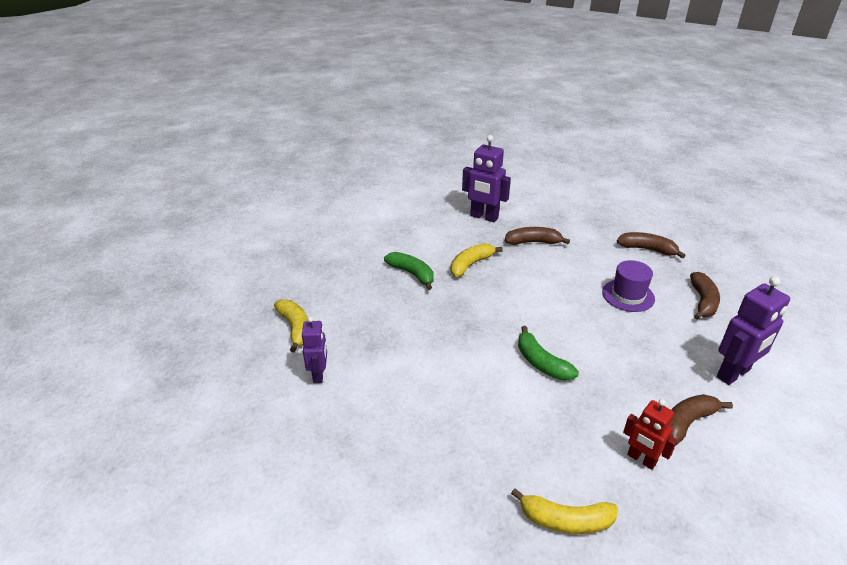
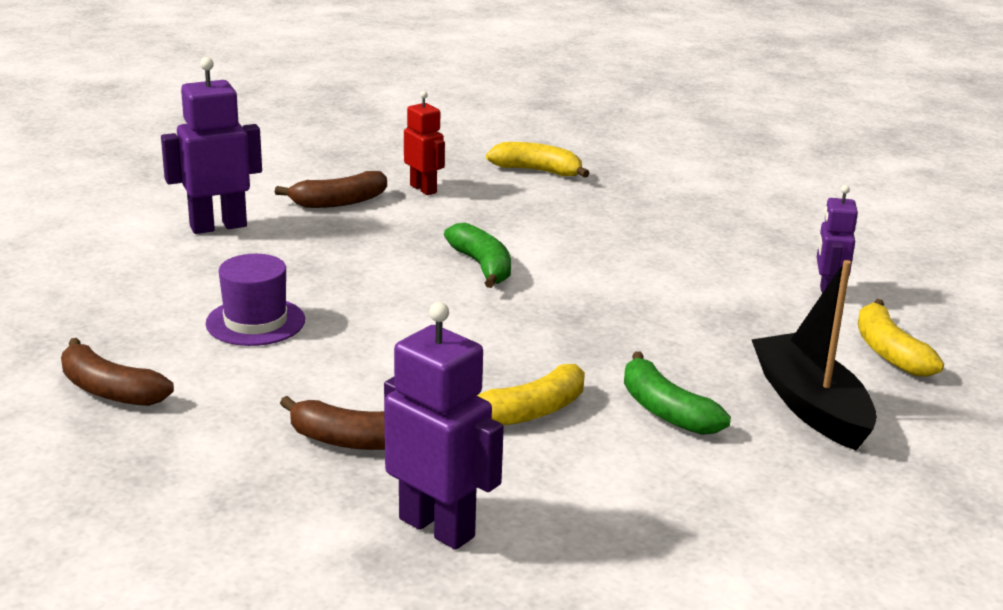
camera: 170 degrees left, 10 degrees down
(345, 286) = (810, 406): none -> black boat
(702, 302) = (135, 297): brown banana -> none

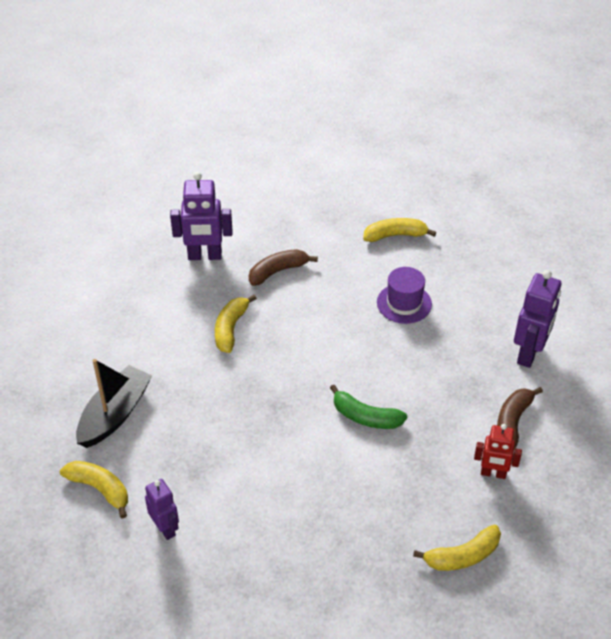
camera: 140 degrees right, 20 degrees up
(109, 390) = (395, 235): brown banana -> yellow banana
(665, 410) = (176, 367): green banana -> none
(810, 406) = (115, 414): black boat -> black boat turned 90 degrees counterclockwise

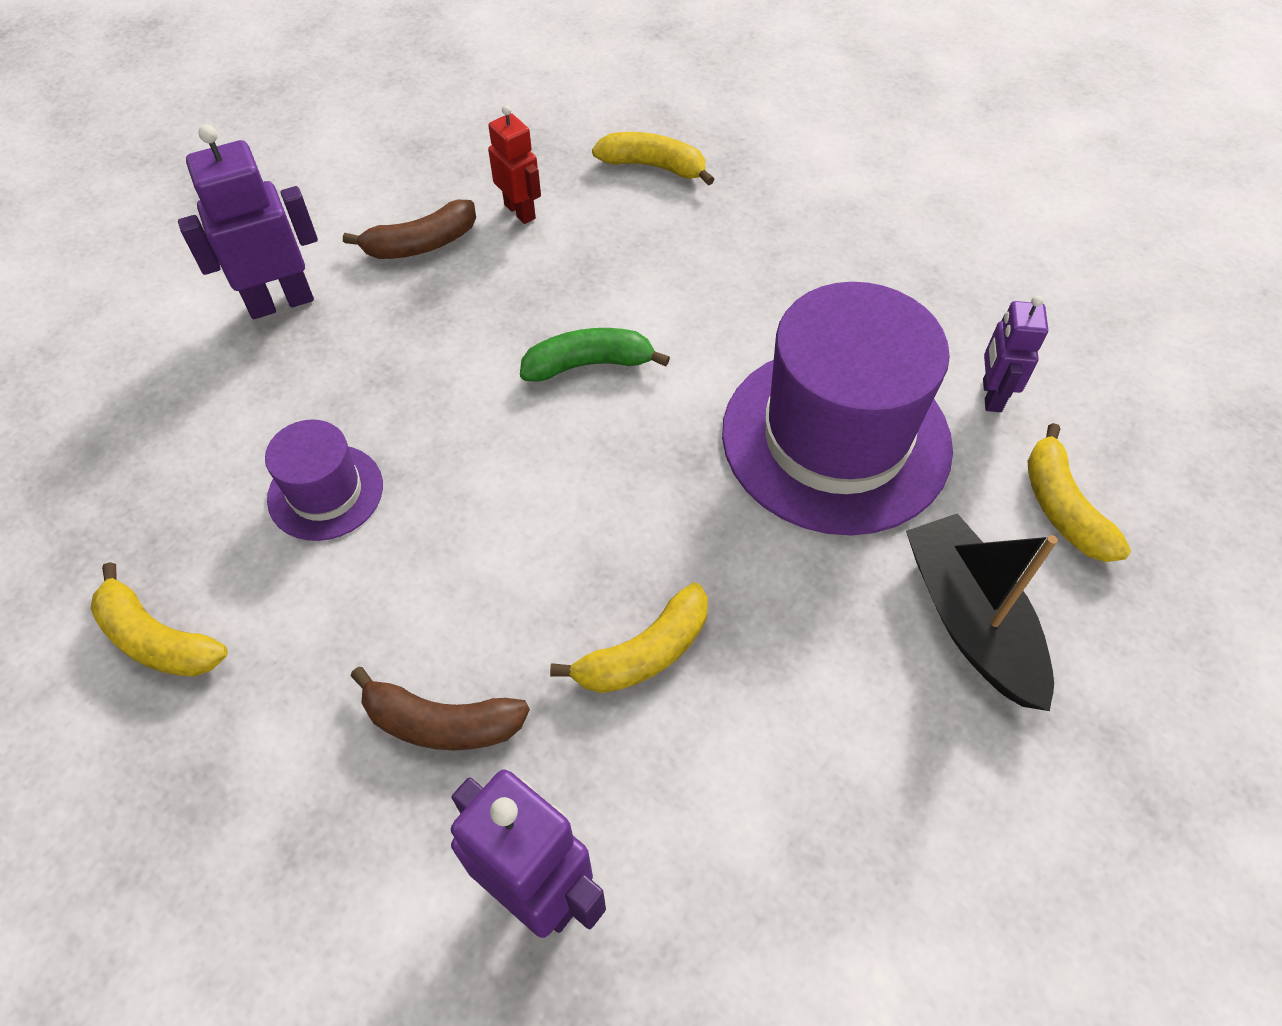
camera: 140 degrees left, 10 degrees up
(115, 414) = (970, 621): black boat -> black boat turned 90 degrees clockwise
(224, 455) = (835, 438): none -> purple hat
(365, 417) = (589, 364): green banana -> green banana turned 75 degrees counterclockwise

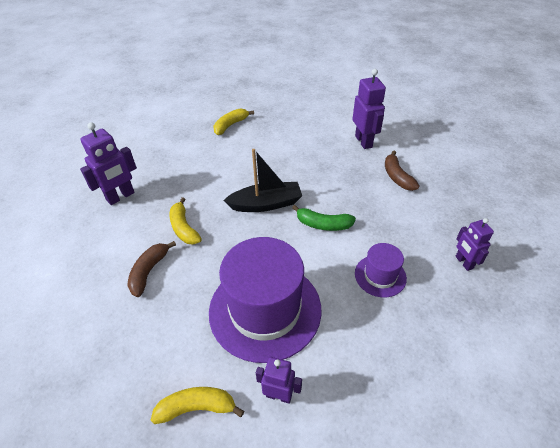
camera: 100 degrees right, 10 degrees down
(325, 492) = (274, 154): purple hat -> purple hat (380, 275)
(441, 722) = (180, 178): brown banana -> brown banana (149, 271)
(520, 211) = (421, 208): red robot -> none
(589, 364) = (323, 224): green banana -> green banana turned 105 degrees clockwise
(654, 166) = (463, 262): yellow banana -> purple robot
(970, 621) = (153, 340): black boat -> black boat (266, 204)

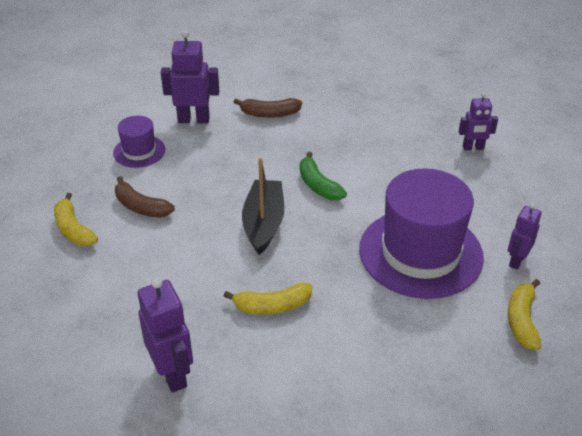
camera: 75 degrees left, 5 degrees down
(149, 271) = (336, 347): brown banana -> brown banana (141, 207)
(323, 224) = (318, 185): green banana -> green banana turned 120 degrees clockwise
(380, 275) = (401, 164): purple hat -> purple hat (139, 151)
(463, 262) = (402, 111): purple robot -> purple robot (473, 148)

